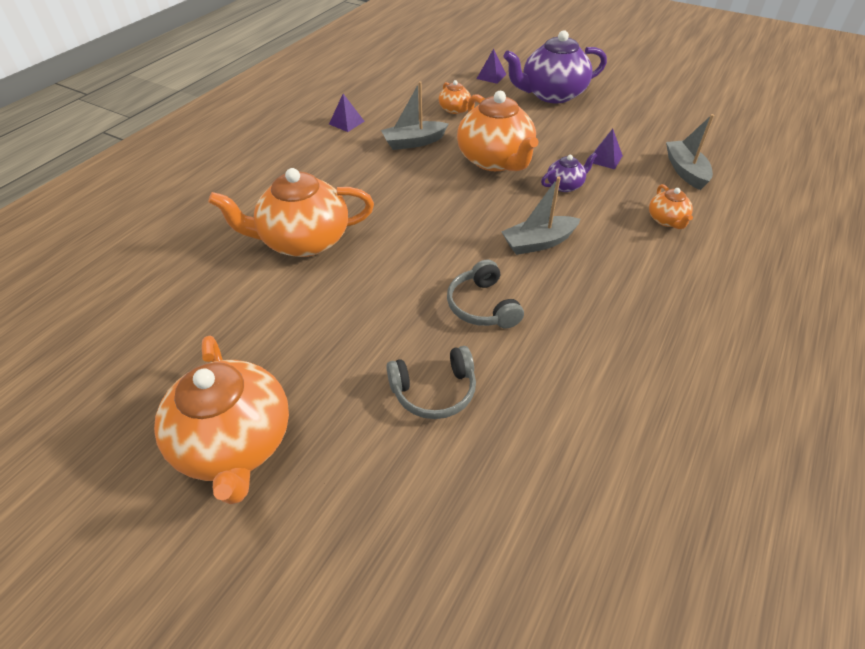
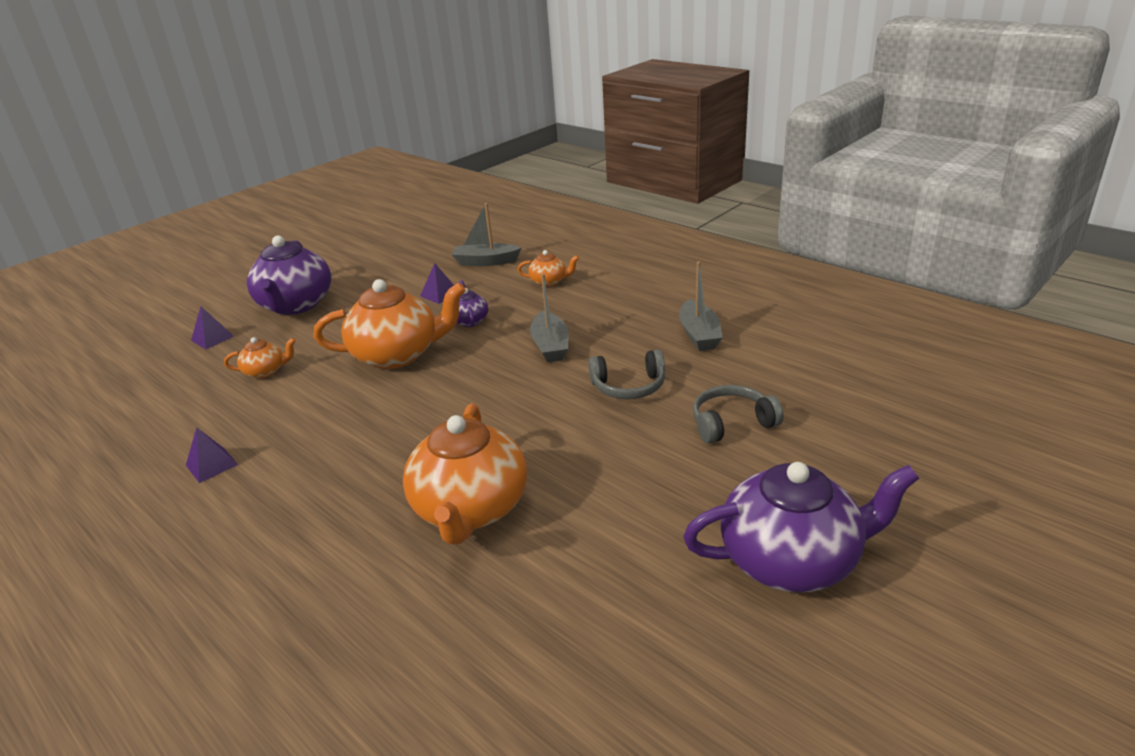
camera: 75 degrees left, 15 degrees down
(235, 443) = (792, 560): orange teapot -> purple teapot
(413, 142) = (314, 408): grey boat -> grey boat (699, 335)
(434, 391) = (732, 423): grey headphones -> grey headphones turned 105 degrees counterclockwise

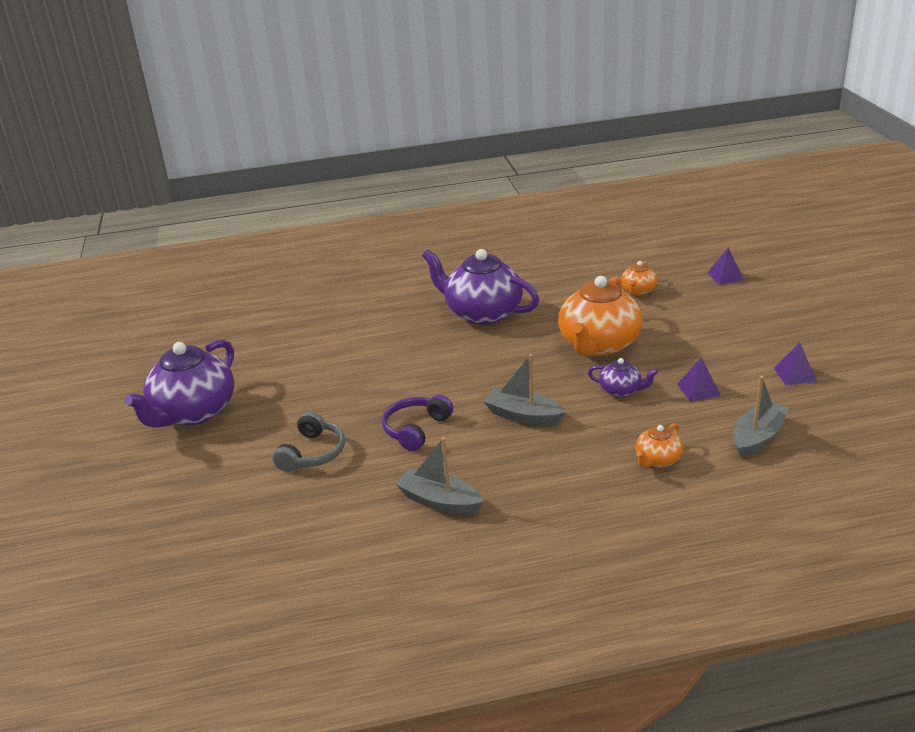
camera: 125 degrees right, 0 degrees up
(211, 465) = (534, 264): purple pyramid -> purple pyramid (794, 374)
(296, 305) = (755, 316): purple teapot -> purple teapot (482, 313)
(470, 509) = (378, 331): orange teapot -> none
(629, 386) = (416, 429): grey headphones -> purple headphones

